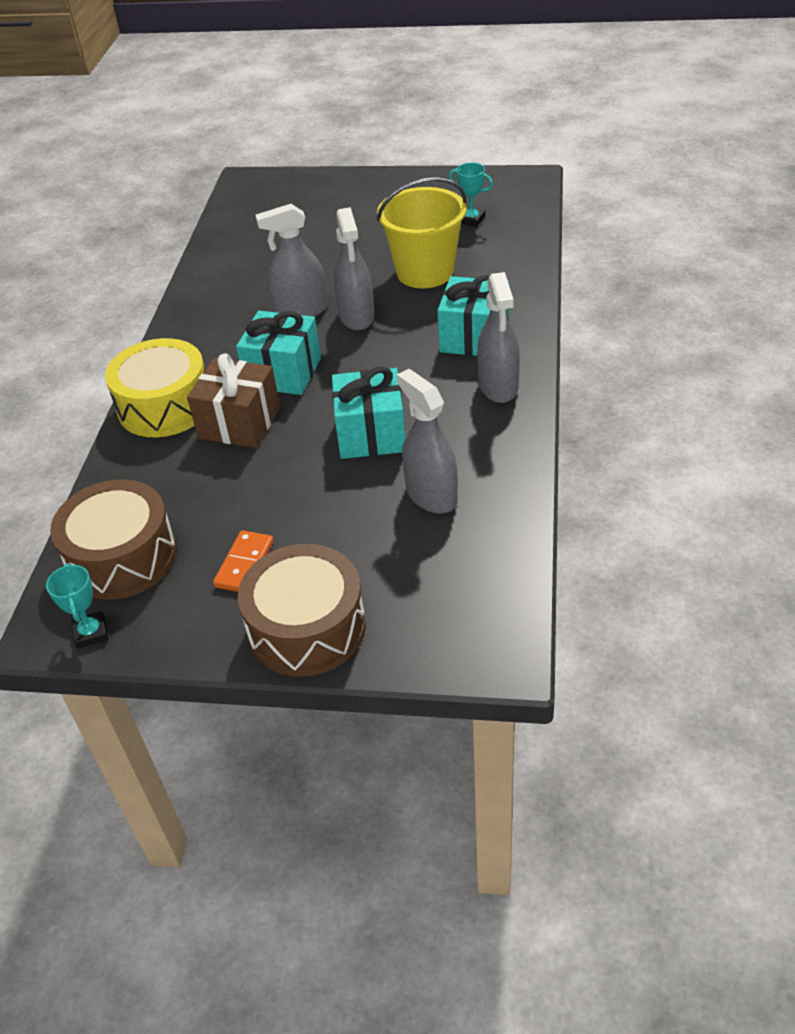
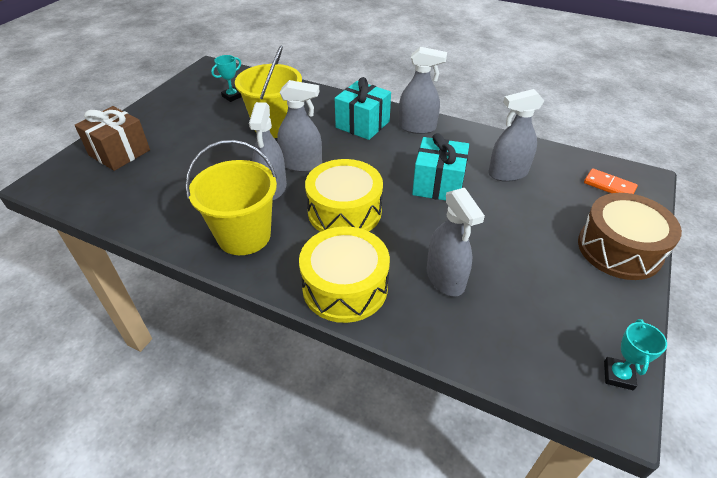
camera: 75 degrees left, 0 degrees up
(91, 633) = (618, 375): turquoise trophy -> turquoise trophy turned 75 degrees counterclockwise
(122, 557) = (532, 342): brown drum -> none
(199, 474) = (445, 278): none -> grey spray bottle
(217, 319) = (244, 236): none -> yellow bucket
(239, 423) = (393, 245): brown gift -> brown gift (119, 153)
(244, 564) = (554, 269): orange domino -> orange domino (609, 186)
(283, 373) = (344, 211): turquoise gift -> yellow drum

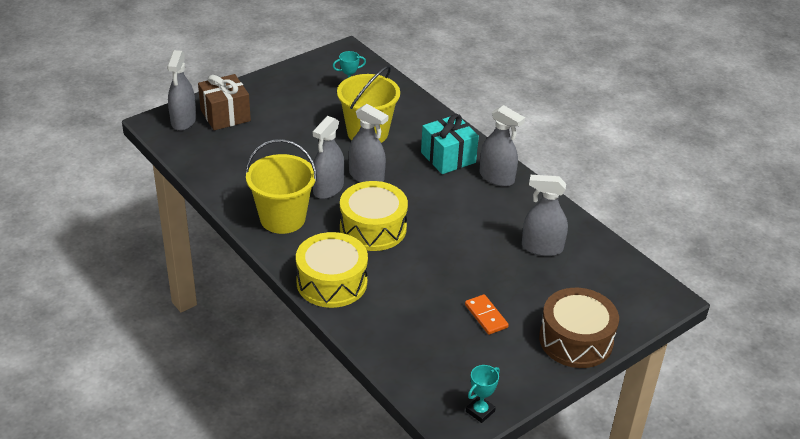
camera: 25 degrees right, 5 degrees down
(438, 184) = (470, 234): turquoise gift -> none
(445, 278) = (411, 305): grey spray bottle -> grey spray bottle (183, 121)
(609, 186) = (626, 291): orange domino -> orange domino (486, 316)

